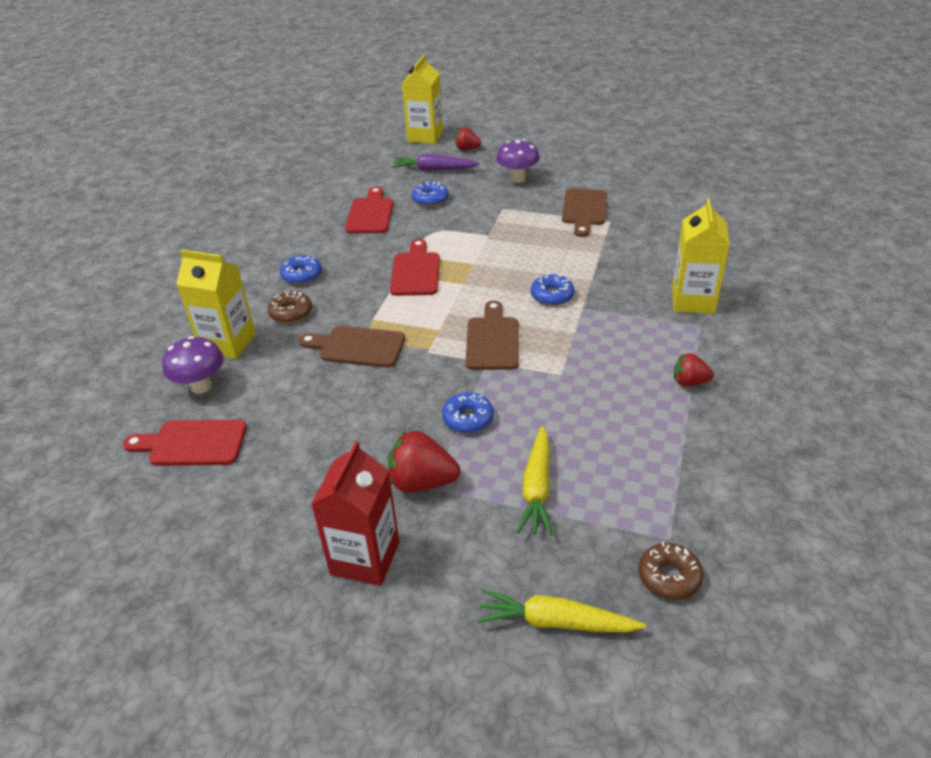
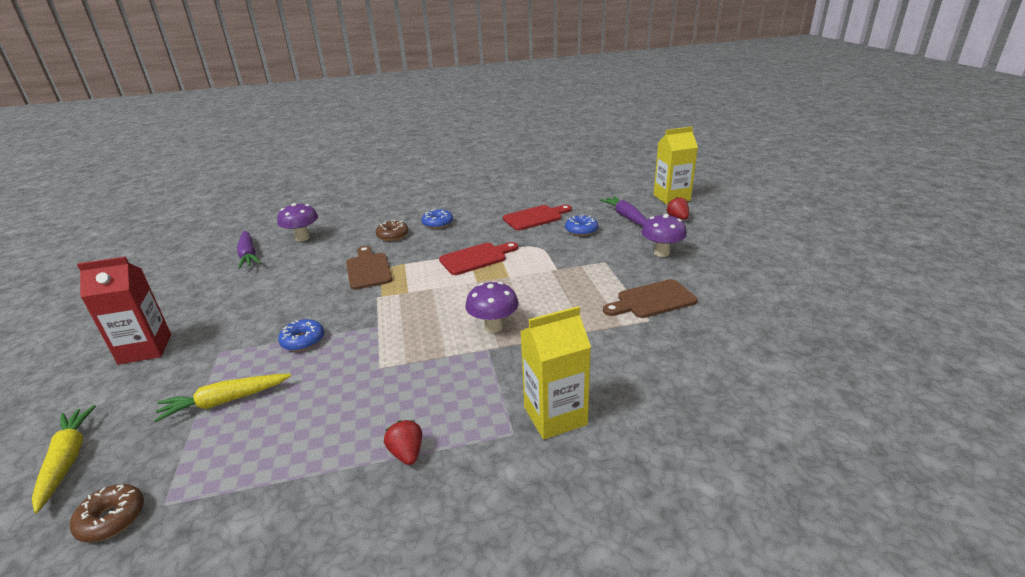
camera: 60 degrees right, 10 degrees down
(192, 443) = (248, 255): red cutting board -> purple carrot
(228, 343) = (349, 229): yellow carton -> none
(422, 482) = (225, 345): red strawberry -> none
(492, 340) = (408, 319): brown cutting board -> none
(552, 295) = (493, 327): blue donut -> purple mushroom

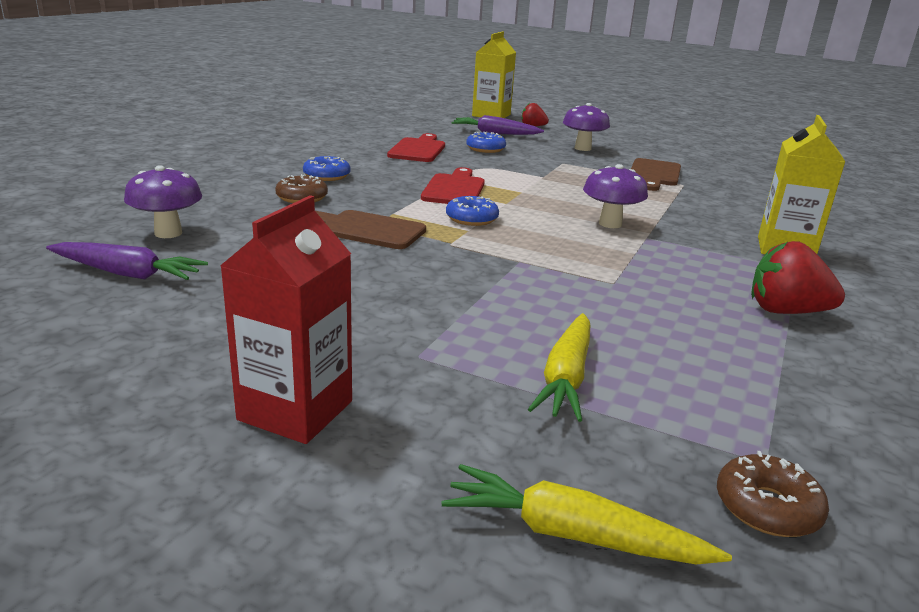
camera: 55 degrees left, 5 degrees down
(303, 340) = (484, 302): blue donut -> blue donut (471, 219)
(407, 453) = (786, 311): red strawberry -> red strawberry, size x1.64

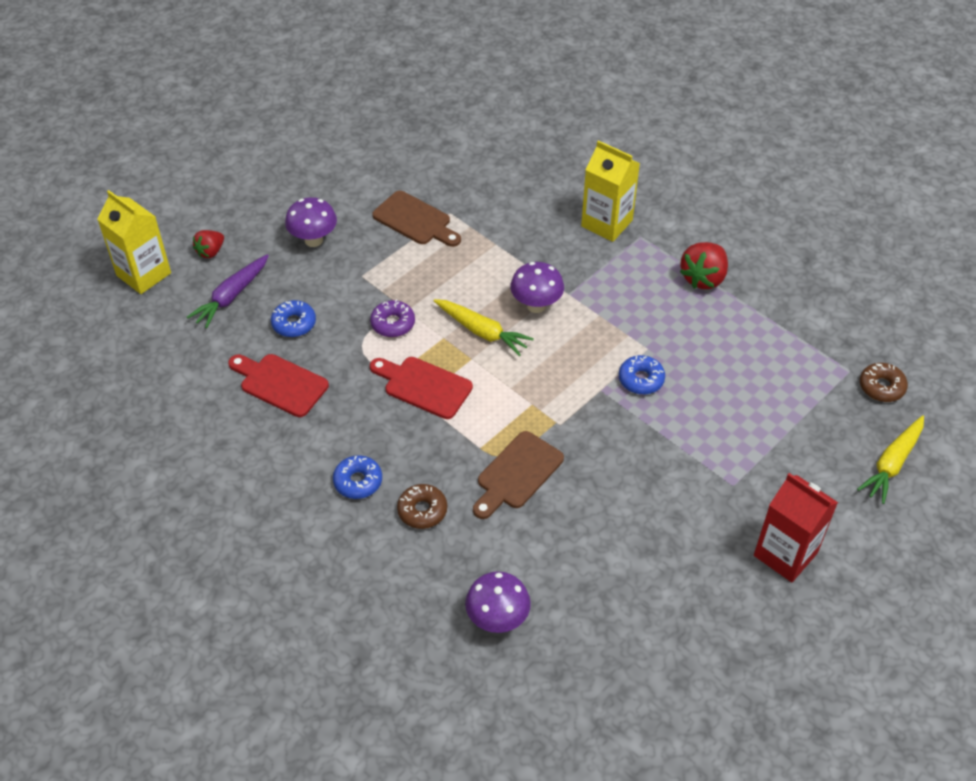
camera: 70 degrees left, 25 degrees up
(128, 273) = (581, 645): purple carrot -> none
(471, 219) = (506, 395): blue donut -> blue donut (641, 379)
(519, 175) = (393, 323): none -> purple donut
(566, 377) = (767, 420): yellow carrot -> yellow carrot (482, 332)

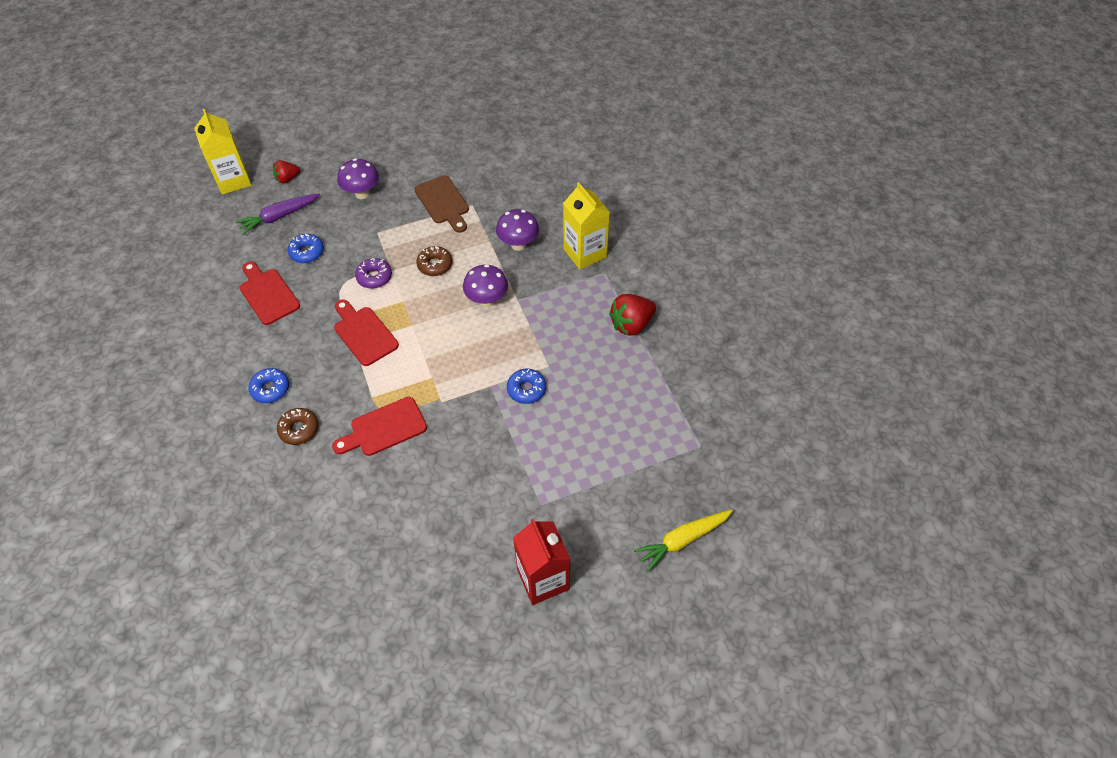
camera: 25 degrees right, 5 degrees up
(482, 332) = (433, 307): yellow carrot -> none
(497, 619) = (295, 536): purple mushroom -> purple mushroom (518, 244)
(517, 474) = (384, 428): brown cutting board -> red cutting board
(881, 387) = (718, 471): brown donut -> brown donut (435, 265)

